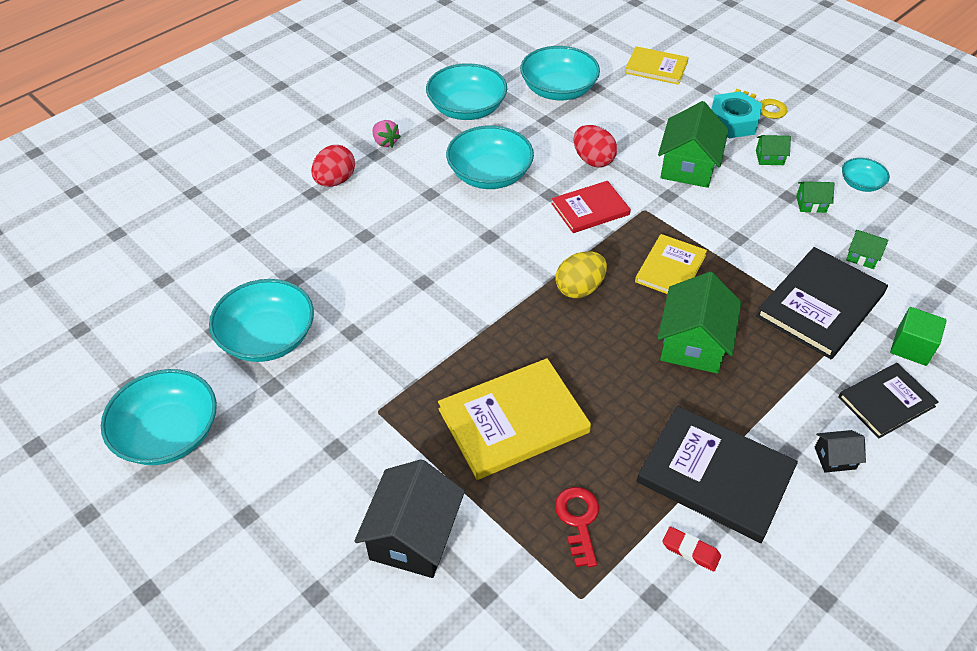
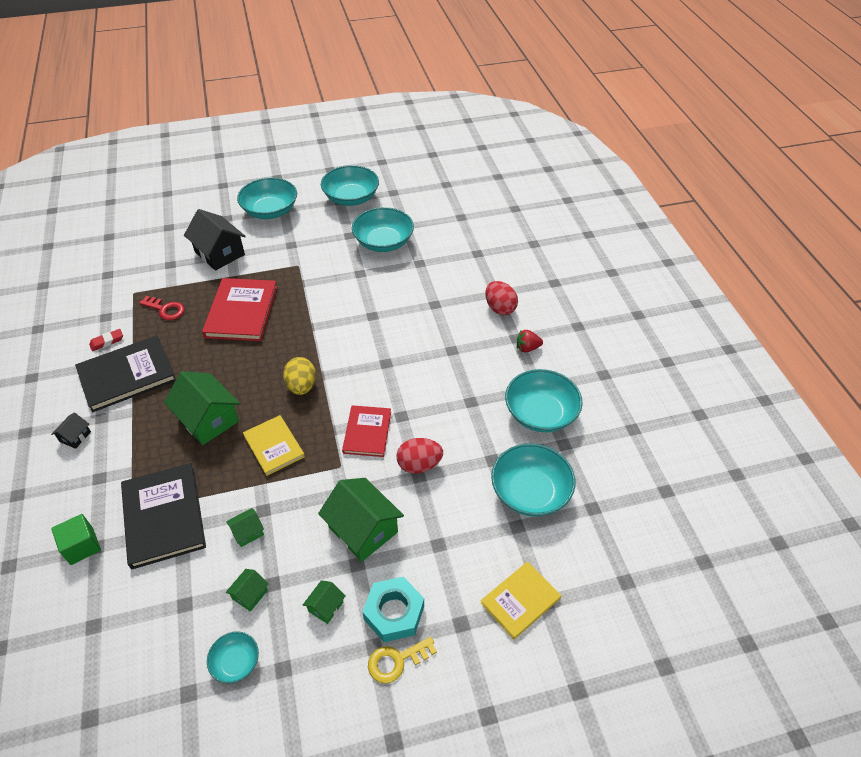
camera: 120 degrees right, 0 degrees up
(385, 142) = (527, 348): pink strawberry -> red strawberry
(489, 175) = (448, 391): turquoise bowl -> turquoise bowl (270, 211)
(513, 421) = (241, 311): yellow book -> red book
(862, 257) = (171, 586): green house -> green house (247, 532)
(886, 402) = (71, 494): black book -> none

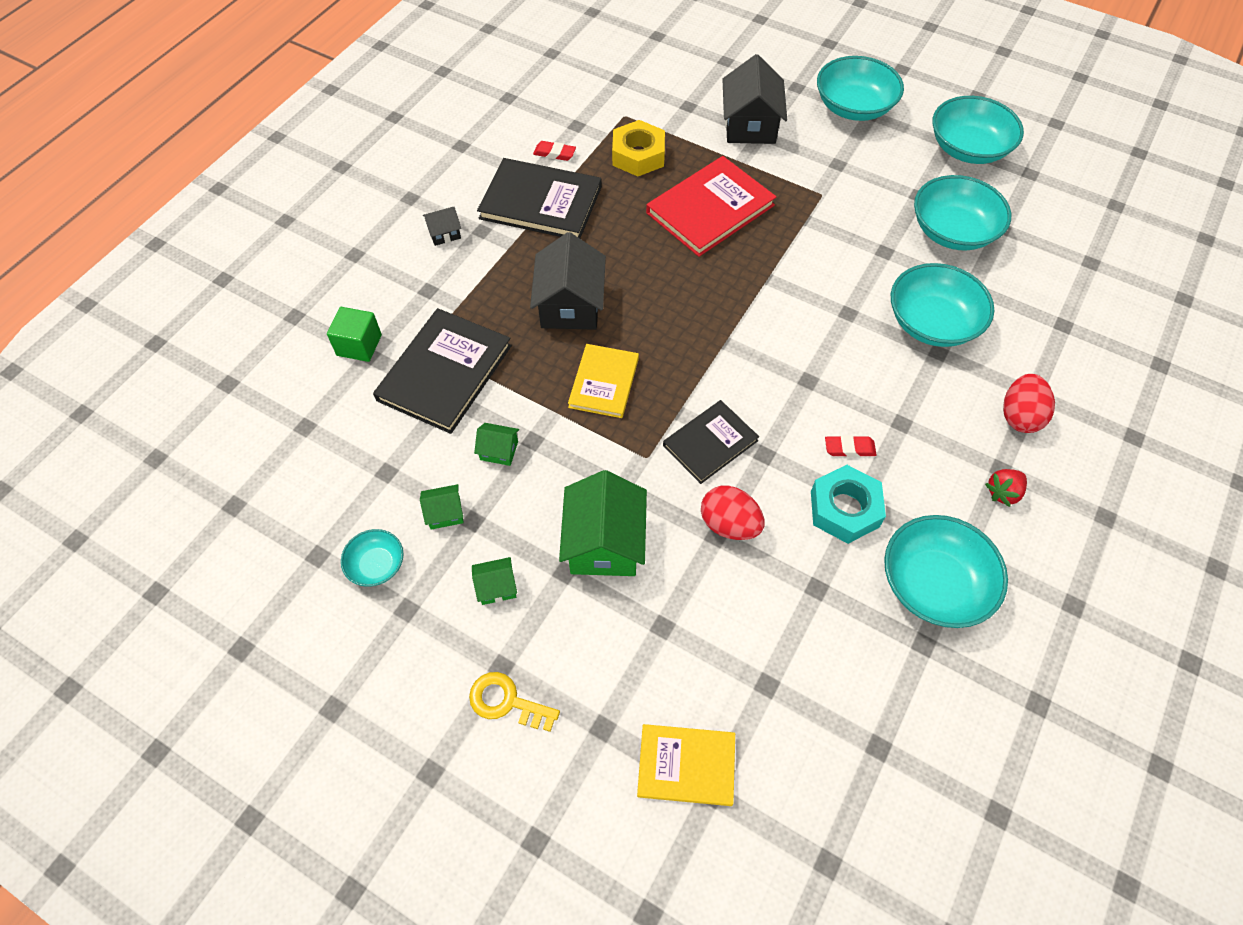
camera: 45 degrees right, 10 degrees up
(166, 309) = (638, 155): red key -> yellow nut
(208, 419) = (570, 305): green house -> black house
(301, 386) = (692, 339): yellow egg -> none
(367, 432) = (710, 443): red book -> black book
(394, 613) = (550, 653): turquoise nut -> turquoise nut (844, 509)
(439, 381) = (849, 448): none -> red eraser
(527, 348) = (1003, 492): red strawberry -> red strawberry turned 75 degrees counterclockwise
(530, 492) = (822, 662): turquoise bowl -> turquoise bowl (932, 322)

